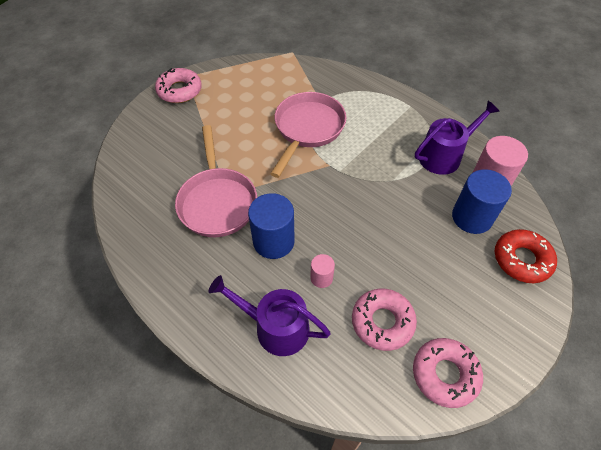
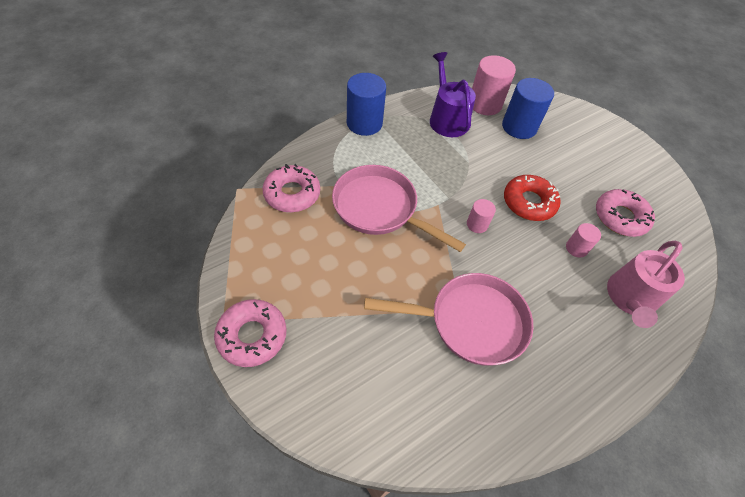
camera: 80 degrees left, 0 degrees up
(273, 241) = (531, 277): blue cylinder -> blue cylinder (364, 123)
(275, 327) = (630, 298): purple watering can -> pink watering can
(318, 195) = (477, 224): none -> pink cylinder
(445, 374) = (662, 194): pink donut -> pink donut (292, 194)
(522, 260) = (562, 115): red donut -> red donut (529, 202)

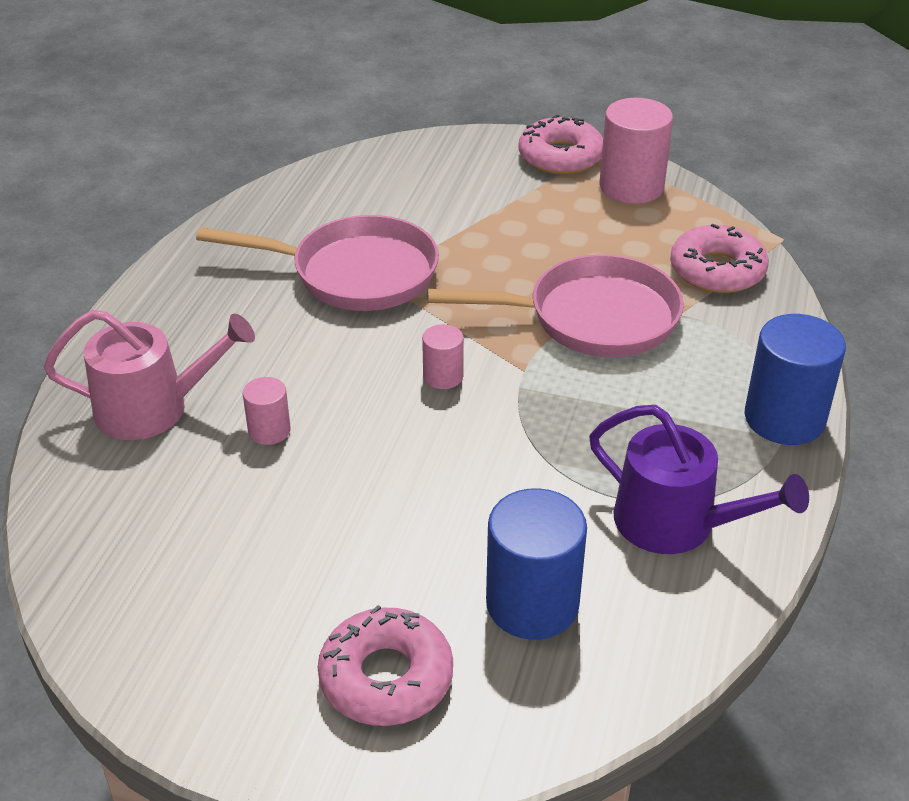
camera: 145 degrees right, 15 degrees down
(470, 322) = (354, 273): pink pan -> pink pan turned 135 degrees counterclockwise
(485, 104) = (650, 614): pink cylinder -> pink cylinder (631, 187)
(529, 202) = (392, 456): red donut -> none
(620, 217) = (217, 528): pink donut -> pink donut (386, 677)
(630, 298) = (152, 408): pink watering can -> pink watering can turned 90 degrees clockwise

